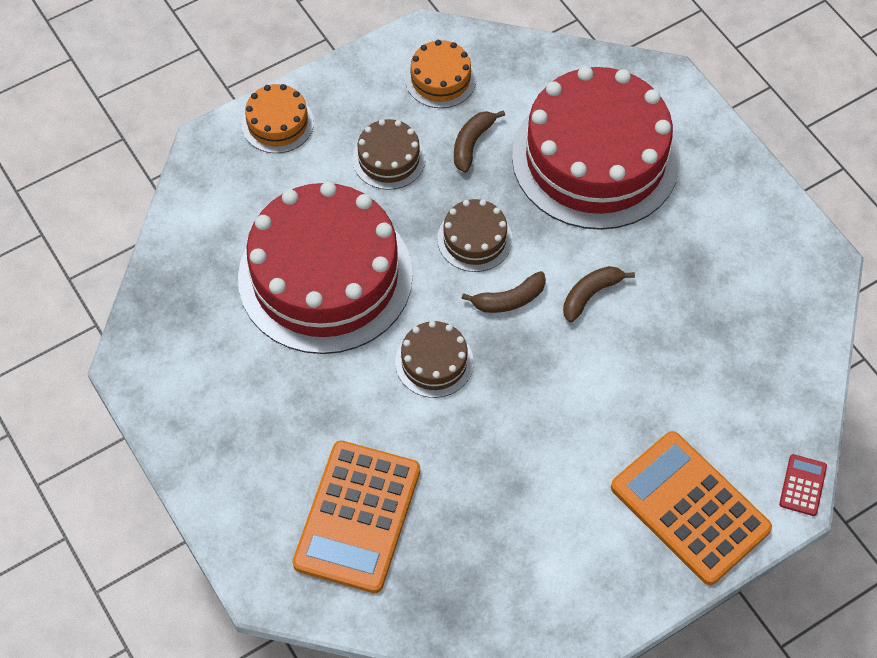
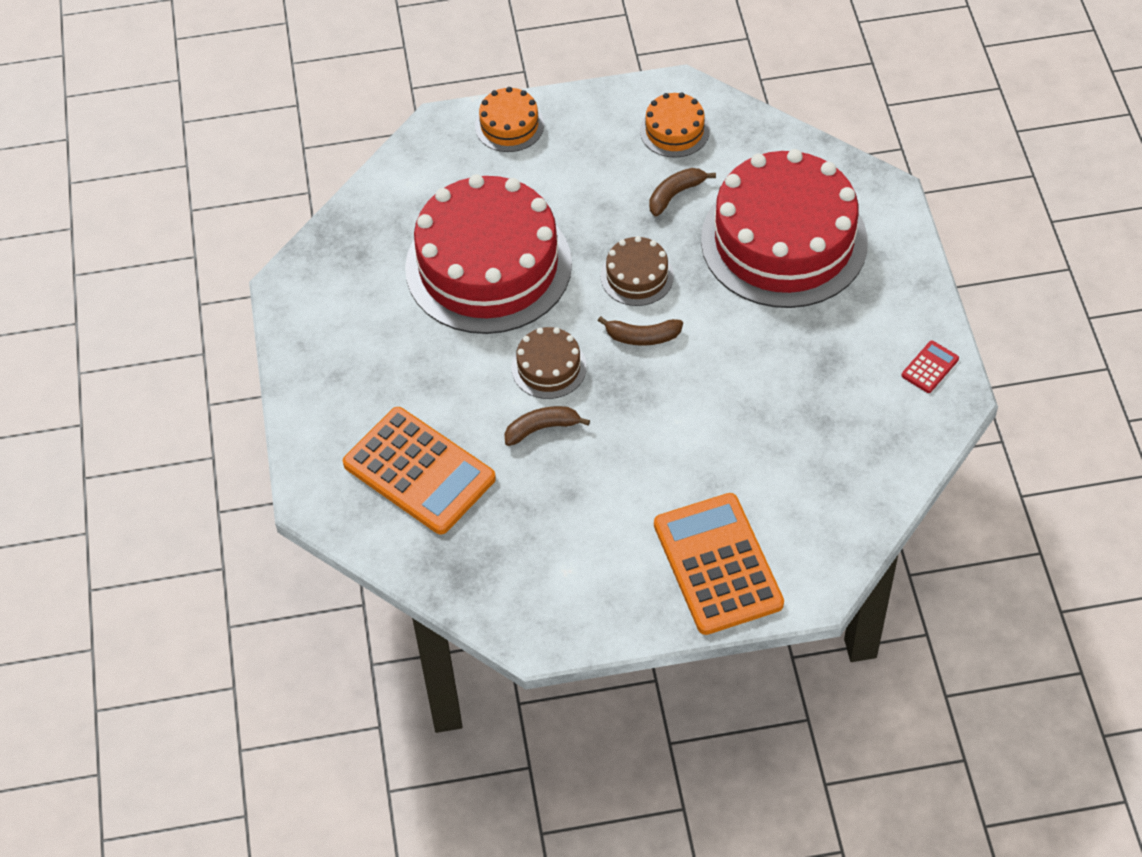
camera: 25 degrees right, 5 degrees down
(357, 517) = (419, 471): orange calculator -> orange calculator turned 90 degrees counterclockwise
(389, 158) = (593, 184): brown cake -> none
(590, 295) = (719, 356): brown banana -> brown banana (542, 428)
(802, 485) = (833, 581): red calculator -> red calculator (930, 367)

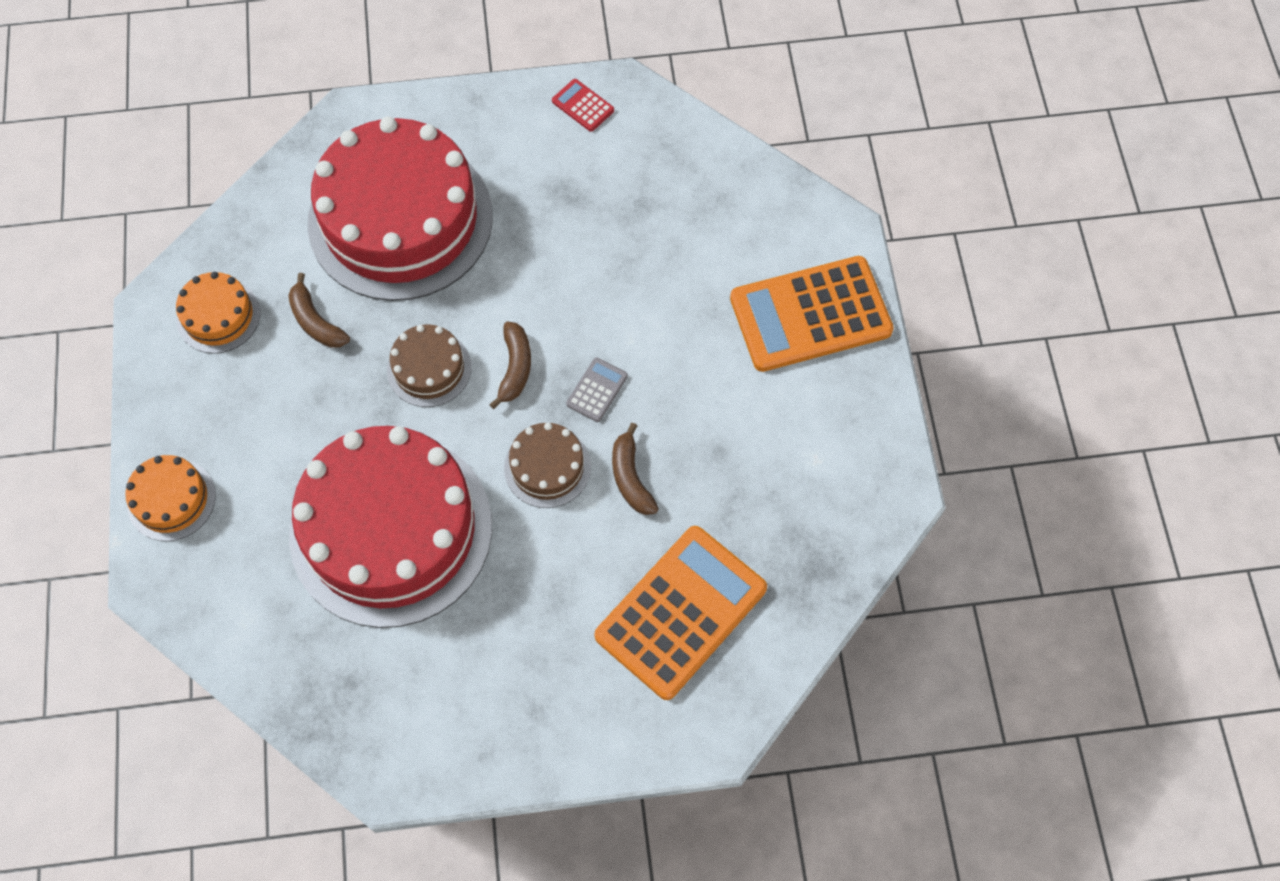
camera: 90 degrees left, 10 degrees up
(625, 398) = (597, 390): none -> grey calculator

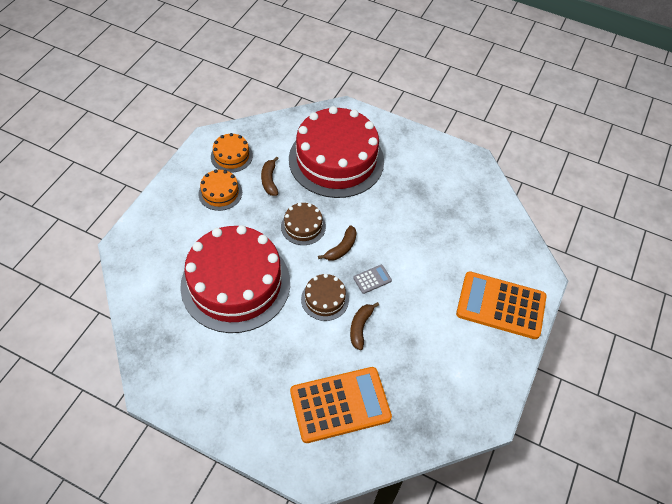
camera: 30 degrees right, 10 degrees down
(171, 499) = (156, 216): orange cake -> orange cake (220, 193)
(583, 106) = (451, 157): red calculator -> none

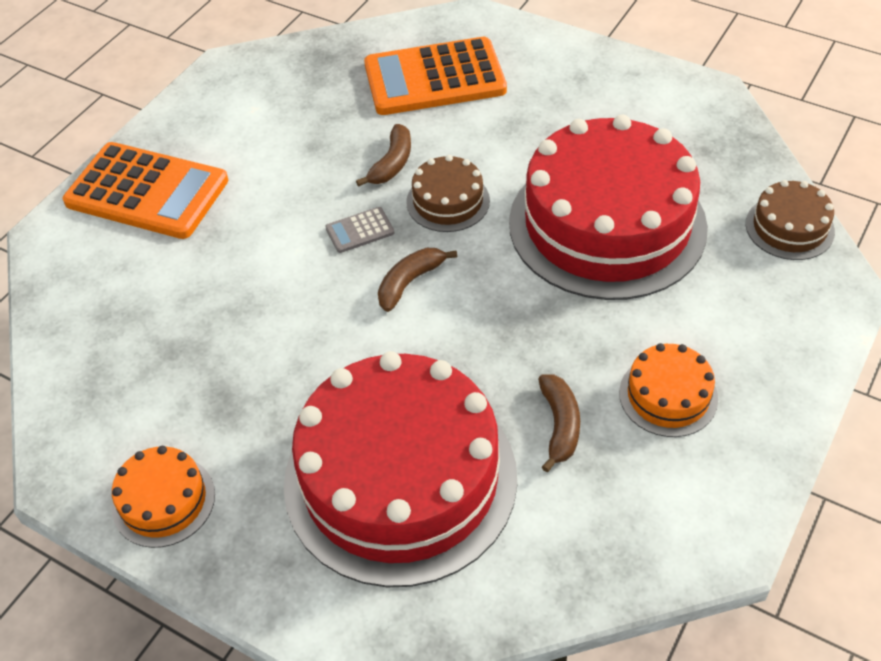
camera: 170 degrees left, 5 degrees down
(231, 156) = (658, 490): orange cake -> orange cake (163, 501)
(303, 226) = (483, 323): brown cake -> brown cake (789, 227)

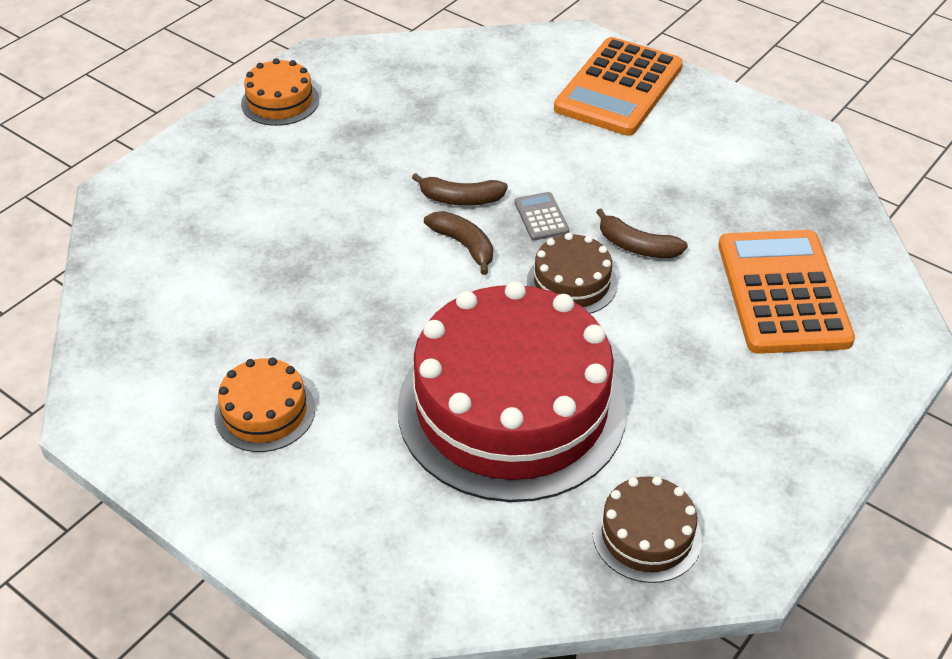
camera: 95 degrees right, 5 degrees down
(400, 478) = (248, 222): red cake -> none
(560, 425) = (261, 327): brown banana -> brown banana (460, 199)
(789, 227) = (469, 586): brown cake -> brown cake (646, 535)

